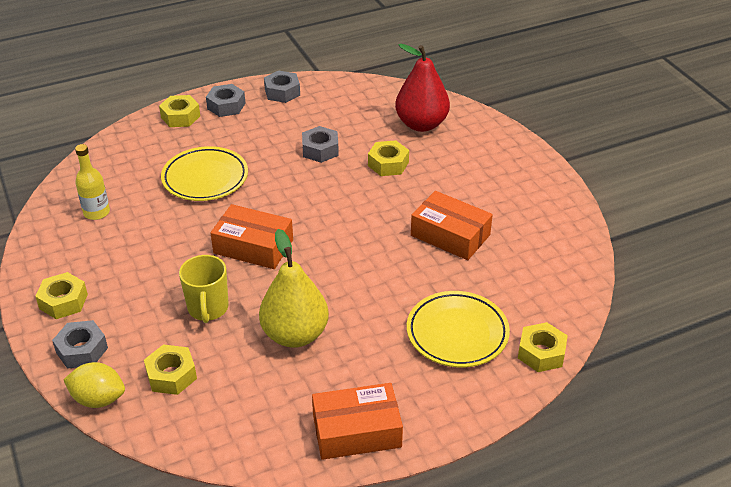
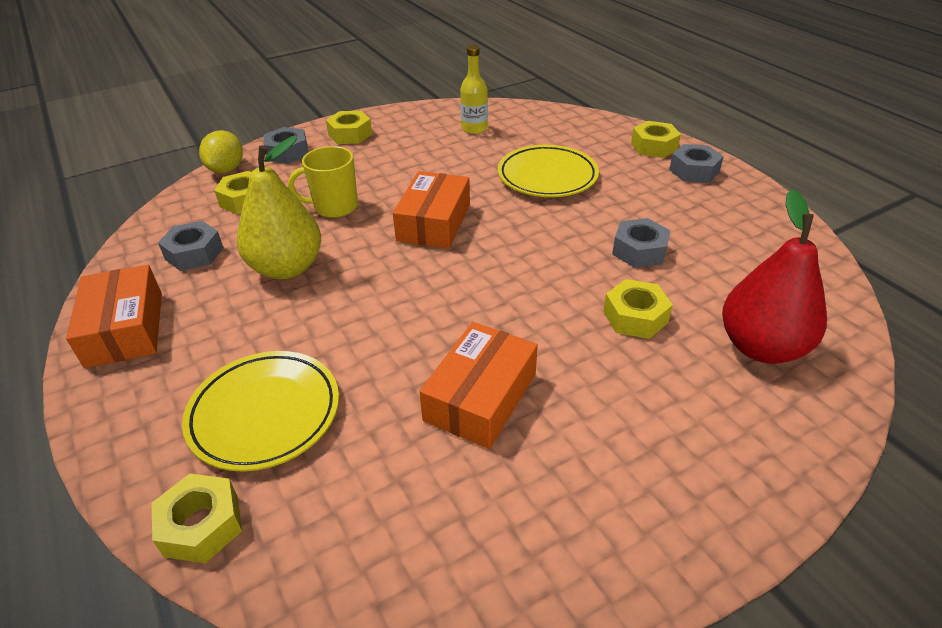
camera: 85 degrees right, 0 degrees up
(282, 92) = (753, 206): grey nut -> grey nut (194, 253)

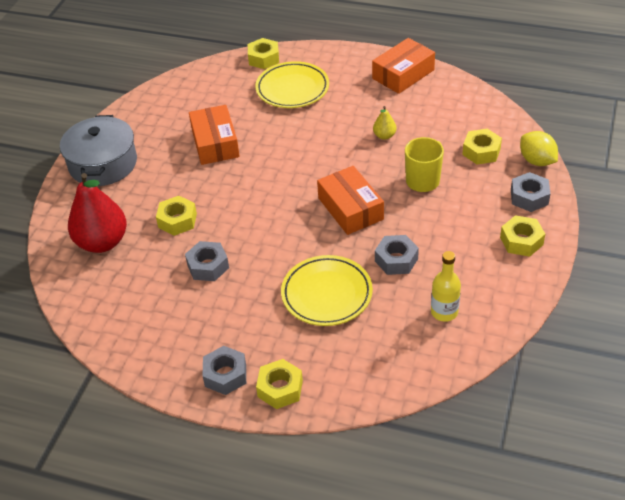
camera: 140 degrees right, 5 degrees up
(125, 329) = (403, 74): orange box -> orange box turned 75 degrees counterclockwise
(194, 253) = (443, 113): grey nut -> grey nut (396, 260)
(287, 268) = (384, 136): yellow pear -> yellow pear, size x0.45
(693, 486) = (103, 164): none -> grey pot

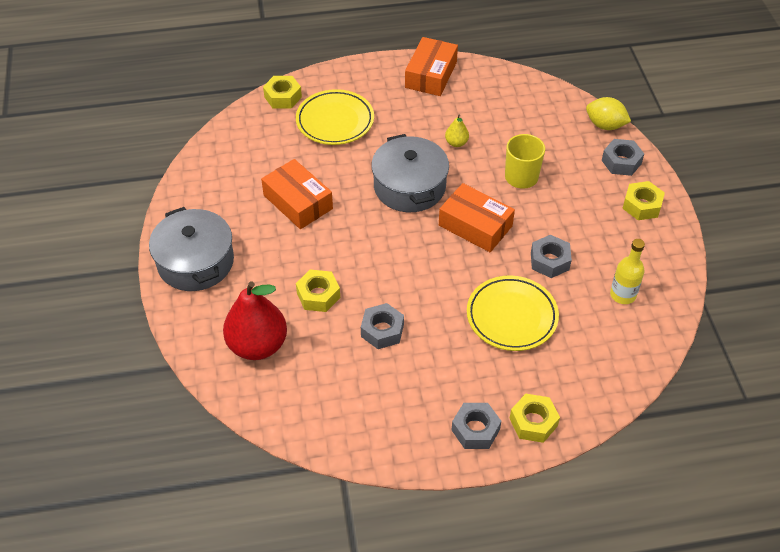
camera: 30 degrees left, 5 degrees up
(316, 159) = (409, 186): none -> grey pot
(481, 151) = (552, 131): yellow nut -> none

